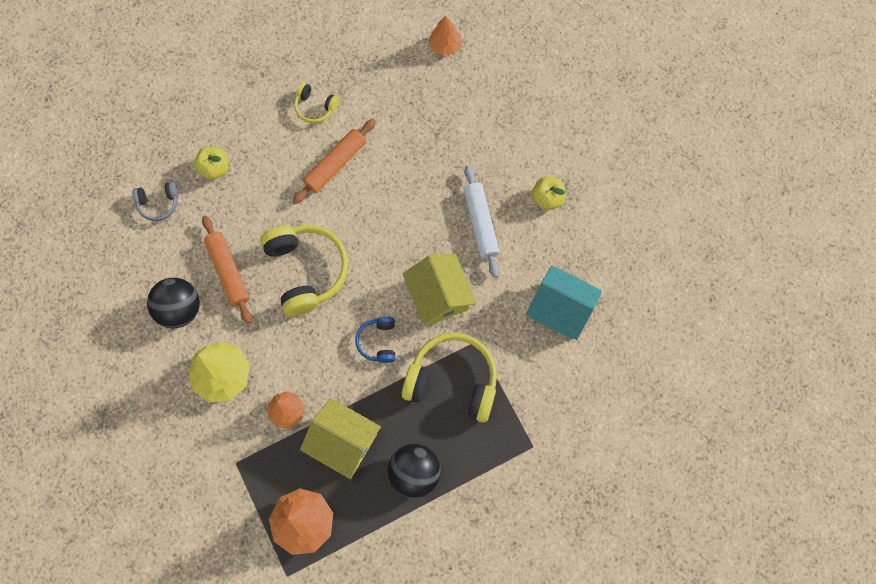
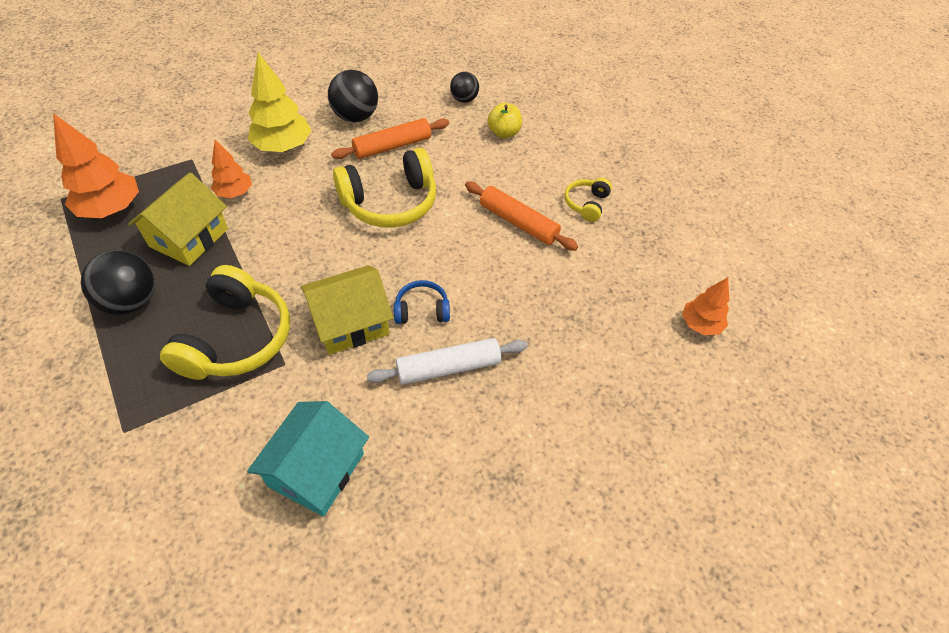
camera: 85 degrees right, 20 degrees down
(159, 203) = (464, 99): grey headphones -> black ball
(378, 342) = (299, 265): blue headphones -> blue headphones (422, 310)
(547, 198) = (489, 452): yellow apple -> none

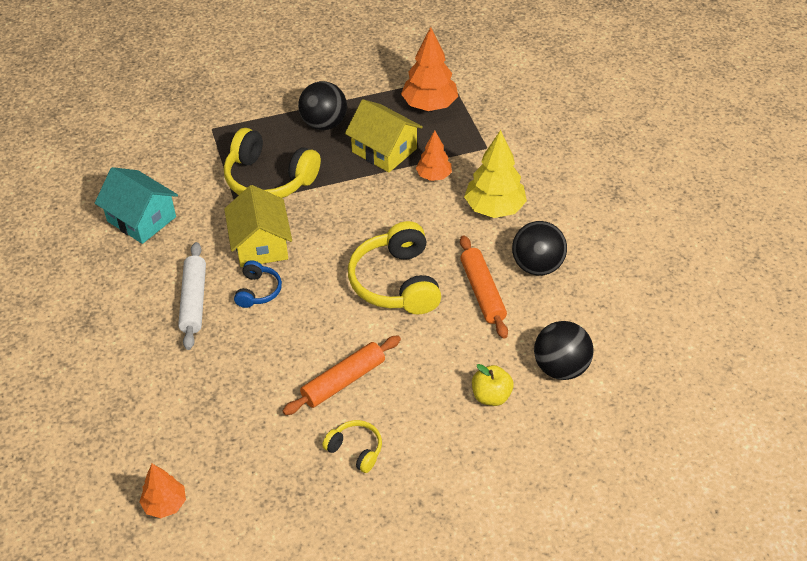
camera: 105 degrees right, 5 degrees down
(464, 99) = (560, 367): black ball -> black ball, size x1.62

